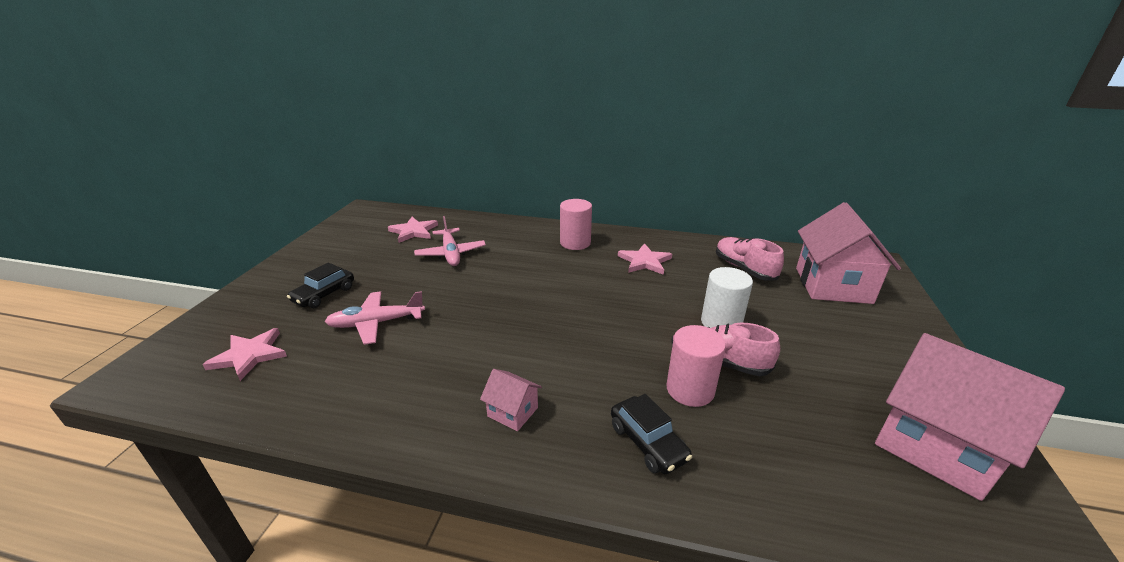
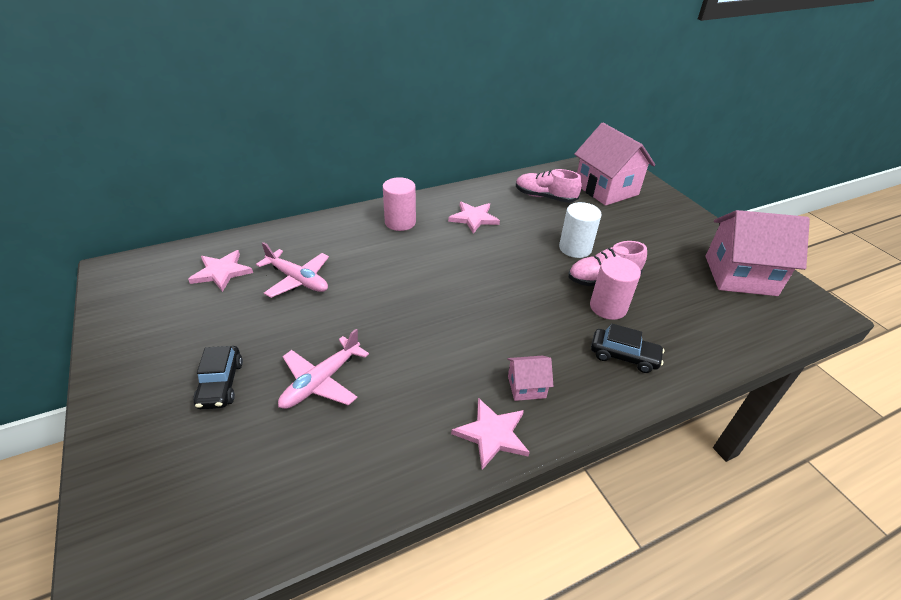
camera: 40 degrees left, 10 degrees up
(249, 355) = (233, 484): pink star -> pink star (492, 434)

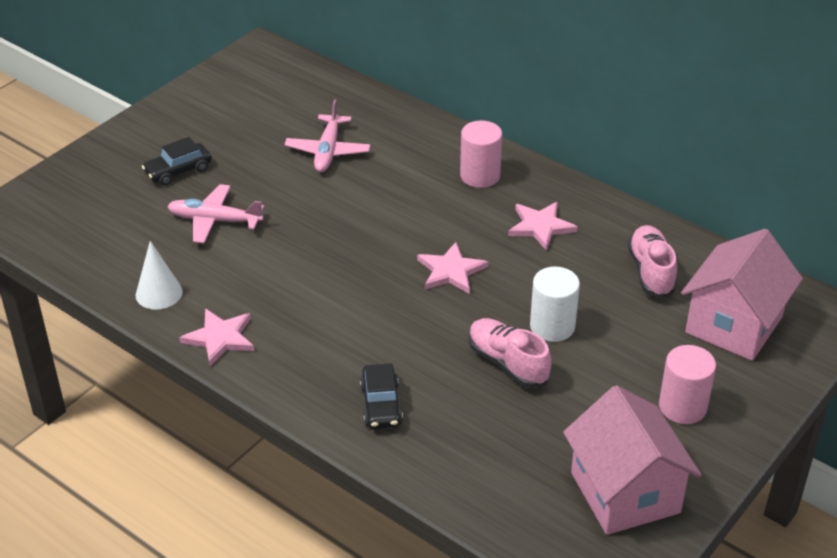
camera: 65 degrees right, 0 degrees up
(221, 272) = (303, 104): pink star -> pink star (451, 271)
(395, 463) = (159, 293): none -> white cone
(526, 387) = (289, 344): pink house -> none
(608, 307) = (456, 378): pink cylinder -> pink cylinder (682, 407)

